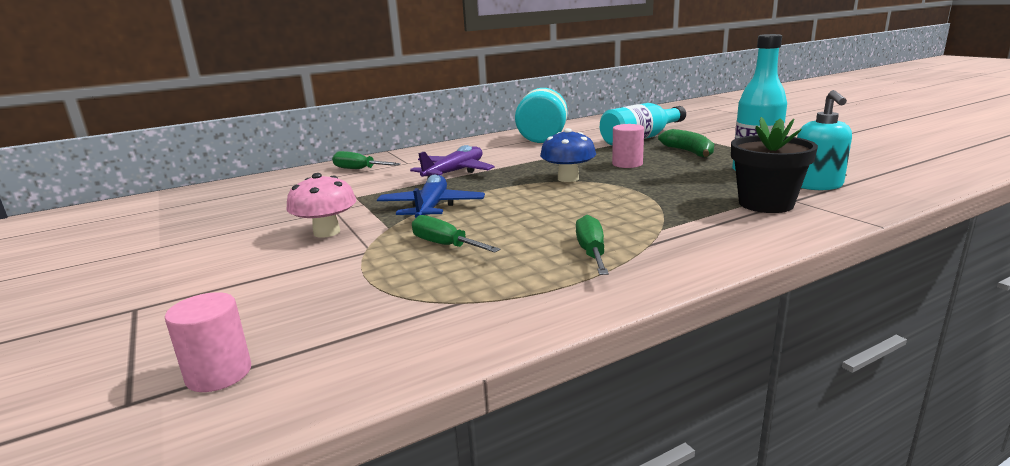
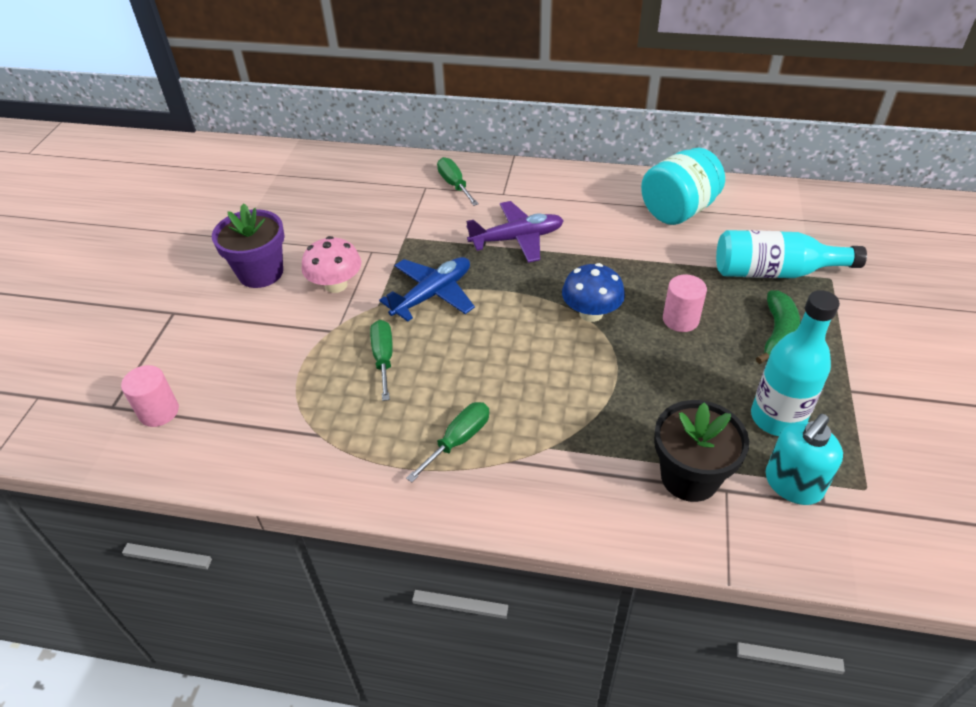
camera: 40 degrees right, 25 degrees up
(225, 252) = (261, 273): none -> purple flower pot

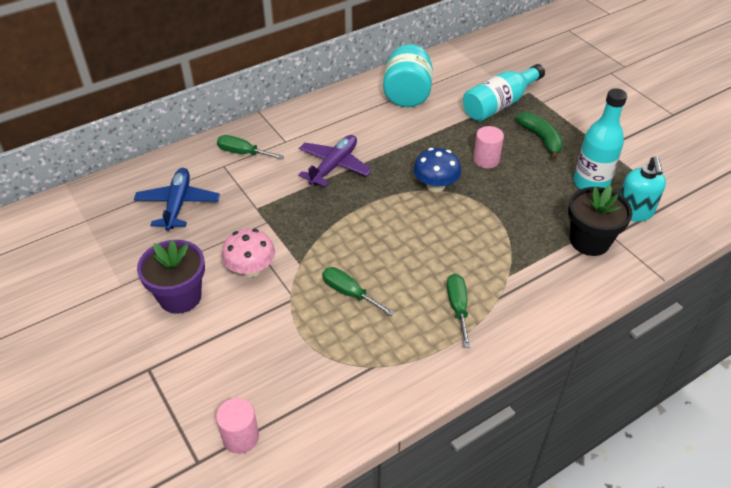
camera: 45 degrees left, 0 degrees up
(432, 295) = (327, 234): blue plane -> blue plane (178, 204)

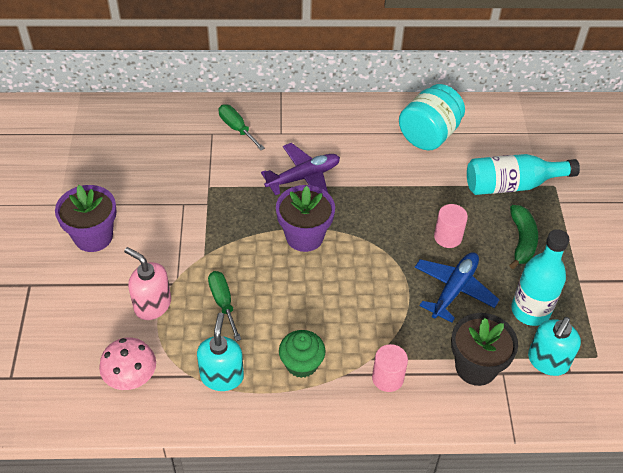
camera: 30 degrees right, 5 degrees up
(178, 204) = (150, 153): blue plane -> blue plane (454, 289)
(240, 437) = (52, 376): pink cylinder -> pink cylinder (387, 378)
(251, 269) = (163, 240): pink mushroom -> pink mushroom (131, 377)
(286, 326) = (152, 305): none -> pink soap dispenser
(374, 209) = (304, 236): none -> purple flower pot
(400, 352) = (222, 376): none -> turquoise soap dispenser
(435, 185) = (378, 240): blue mushroom -> none
(458, 307) = (301, 364): green screwdriver -> green cupcake

